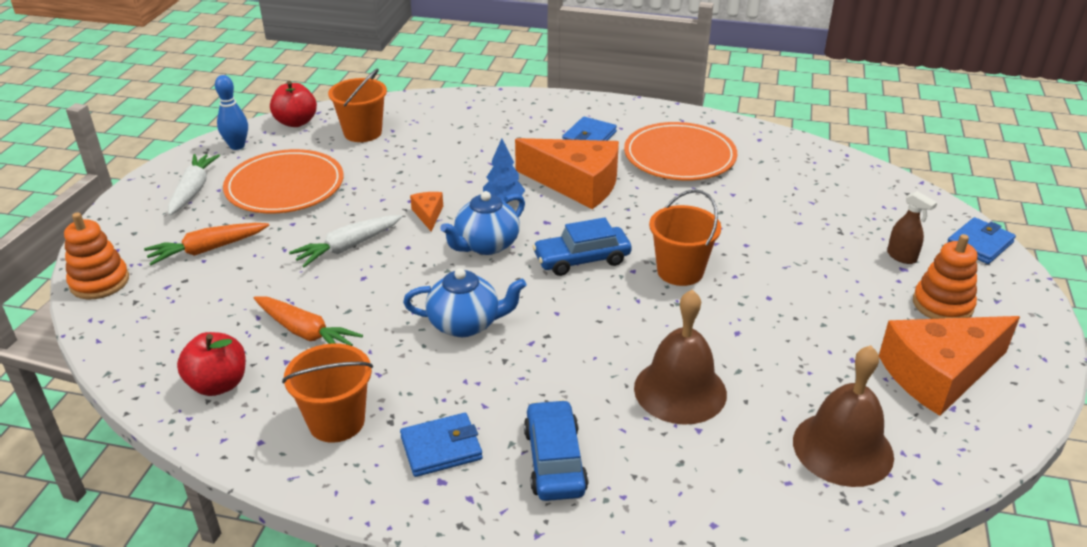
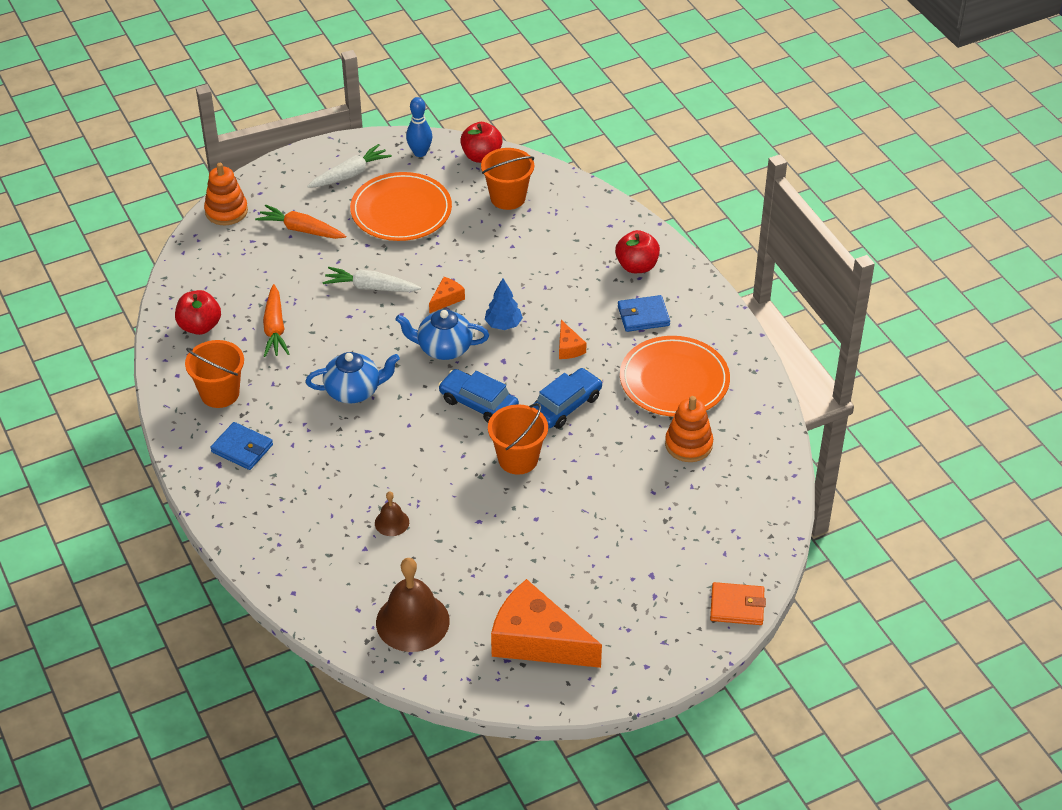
camera: 50 degrees right, 10 degrees up
(466, 324) = (354, 391): blue teapot -> blue teapot turned 60 degrees counterclockwise
(530, 116) = (637, 266): none -> red apple
(554, 460) = (278, 500): blue car -> blue car (565, 406)
(576, 184) = (568, 347): orange cheese -> orange cheese, size x0.43
(680, 390) = (392, 522): brown bell -> brown bell, size x0.49
(902, 257) = (667, 568): brown spray bottle -> none
(942, 305) = (625, 613): orange stacking toy -> orange stacking toy (688, 444)
(979, 244) = (737, 606): blue wallet -> orange wallet

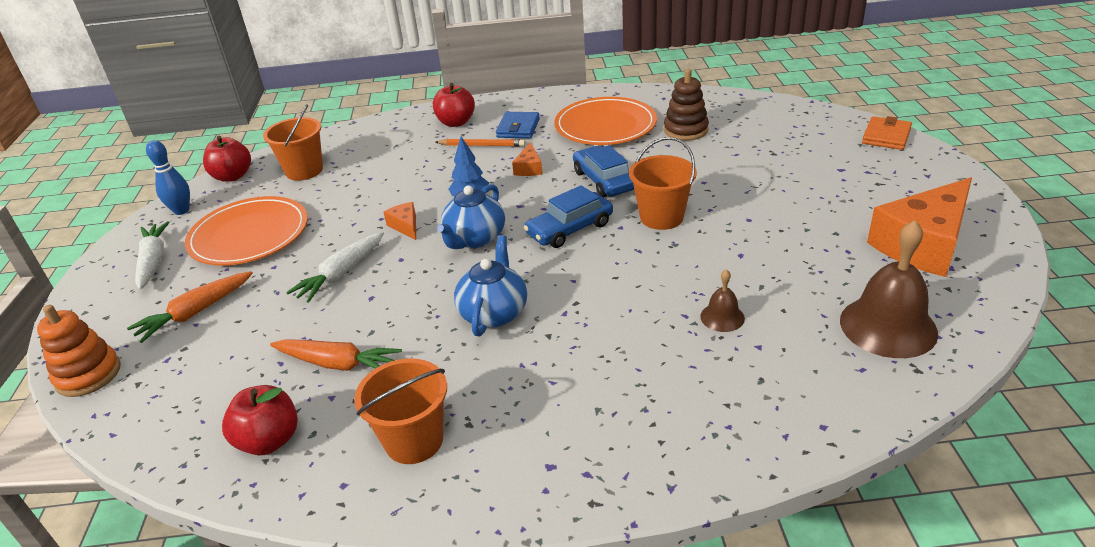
camera: 65 degrees left, 10 degrees down
(242, 448) = (533, 434): blue wallet -> none
(568, 347) = (529, 168): orange cheese -> orange cheese turned 90 degrees clockwise
(598, 301) = (482, 145): none -> orange pencil
(688, 444) = (685, 130): orange stacking toy -> brown stacking toy

